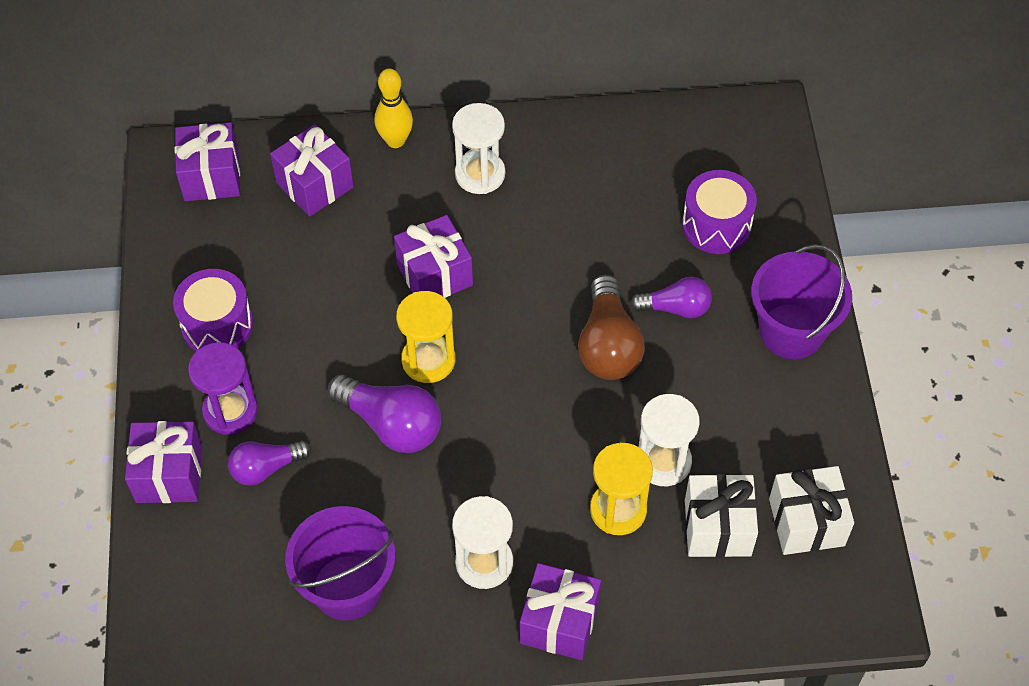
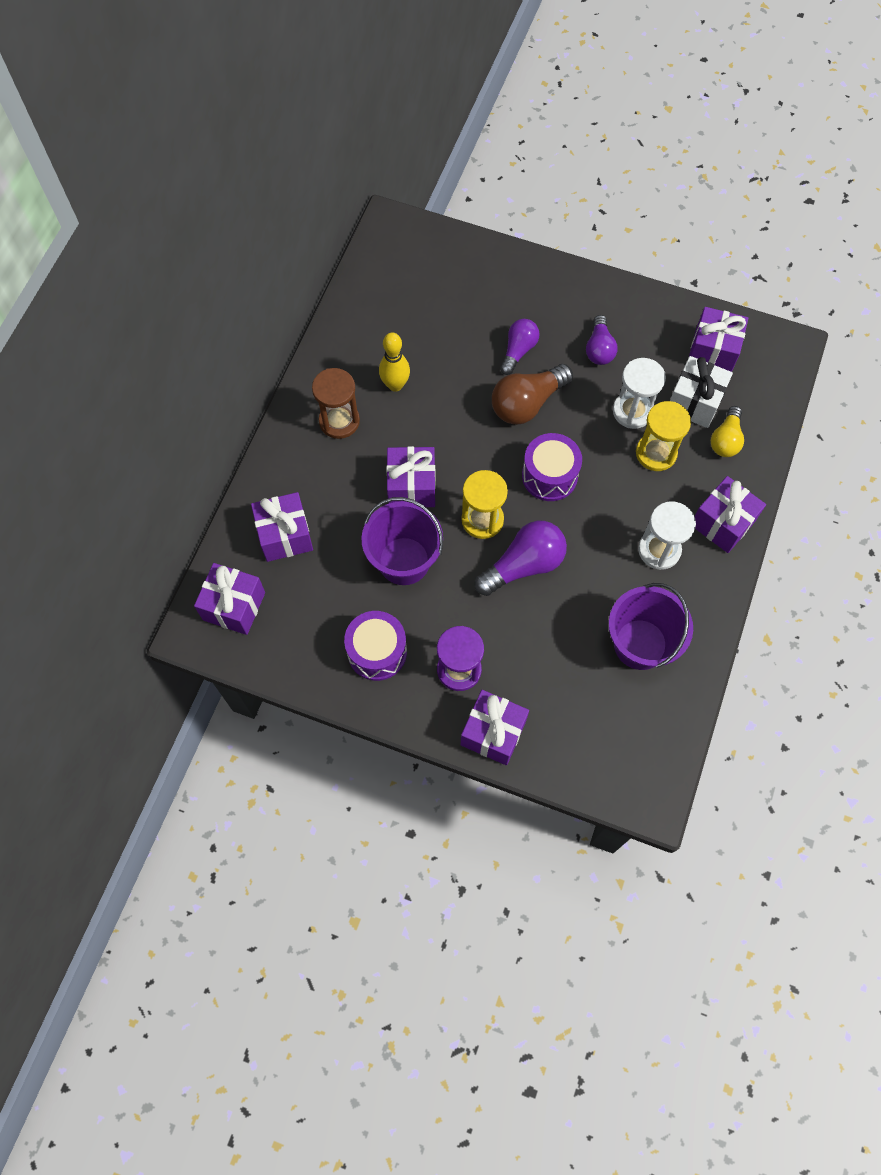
camera: 65 degrees left, 10 degrees up
(266, 468) = (520, 663): purple light bulb -> purple light bulb (599, 349)
(395, 140) = (275, 464): yellow bowling pin -> yellow bowling pin (395, 385)
(480, 174) = (339, 421): white hourglass -> brown hourglass
(608, 345) = (527, 403): brown light bulb -> brown light bulb turned 120 degrees clockwise
(683, 584) = (725, 440): none -> yellow light bulb
(716, 225) = (464, 297): purple drum -> purple drum (549, 476)
(791, 331) = (570, 294): purple bucket -> purple bucket (404, 561)
(806, 522) = (712, 352): white gift -> purple gift

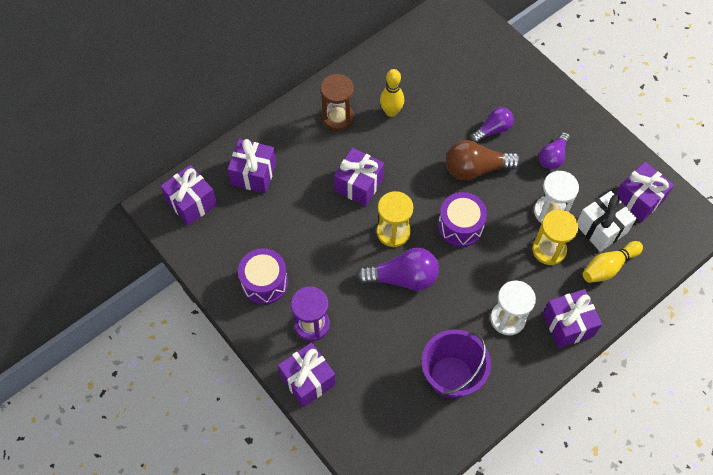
camera: 30 degrees right, 5 degrees down
(404, 561) = (321, 231): purple bucket -> none
(725, 440) = (608, 267): yellow light bulb -> yellow bowling pin

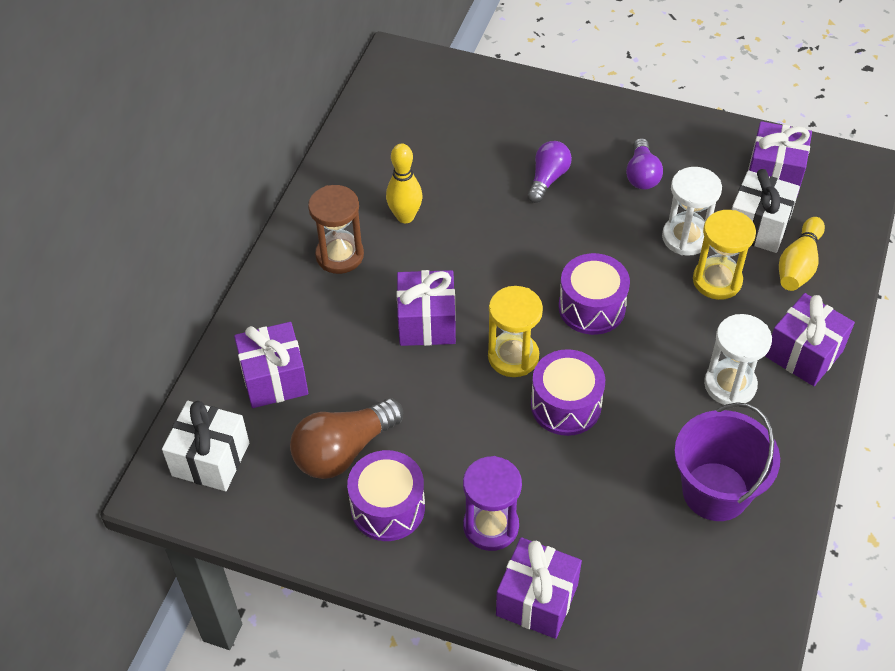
camera: 30 degrees left, 10 degrees down
(191, 203) = (210, 459): purple gift -> white gift
(402, 278) = (566, 405): purple light bulb -> purple drum
(476, 169) = (561, 232): brown light bulb -> brown light bulb (343, 451)

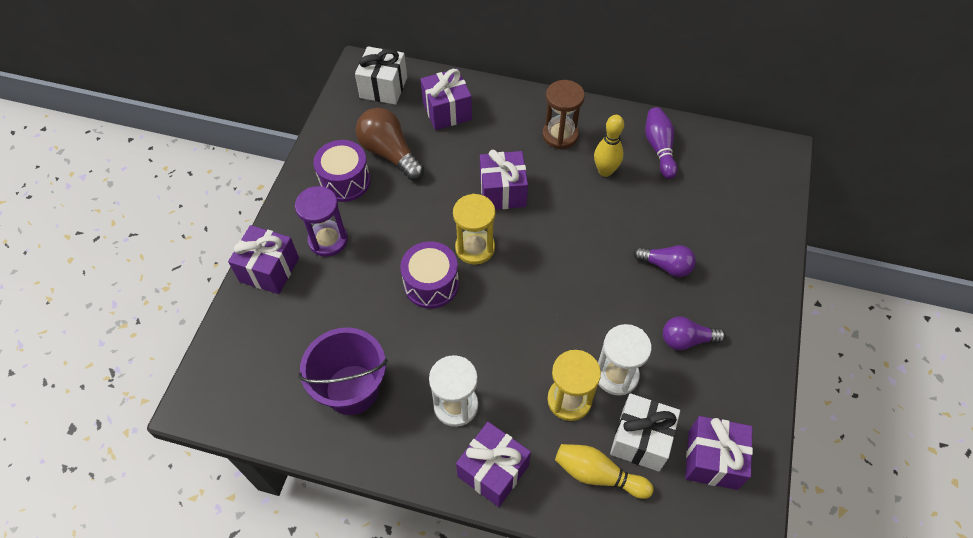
camera: 85 degrees right, 5 degrees up
(376, 162) = (659, 148): none -> purple bowling pin
(591, 307) = (528, 301): purple drum -> none

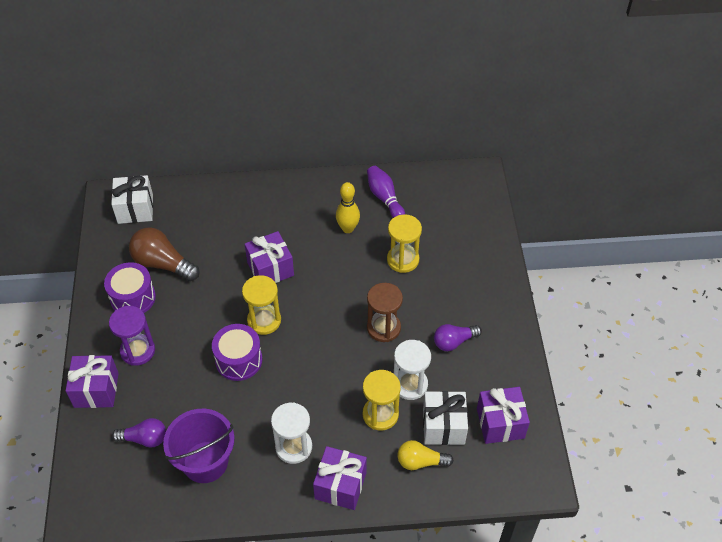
camera: 20 degrees left, 5 degrees down
(447, 111) = (199, 214): purple gift -> none
(560, 135) = (301, 209): brown hourglass -> brown hourglass (383, 328)
(598, 474) = (420, 461): yellow bowling pin -> yellow light bulb
(657, 225) = (403, 260): none -> yellow hourglass
(666, 266) = (420, 290): purple light bulb -> purple light bulb (144, 438)

